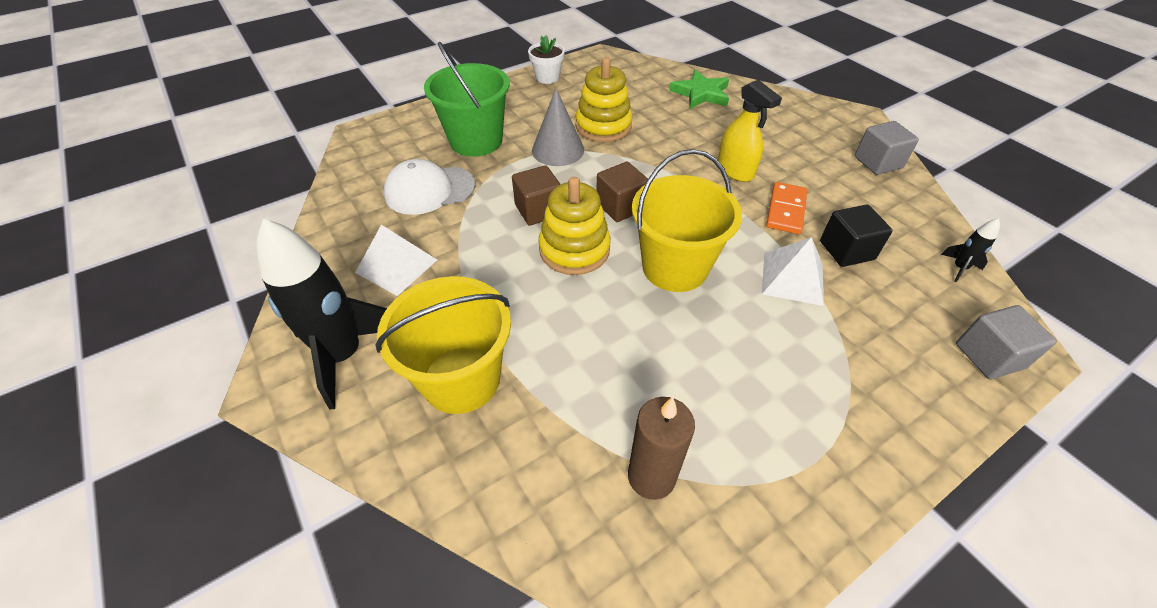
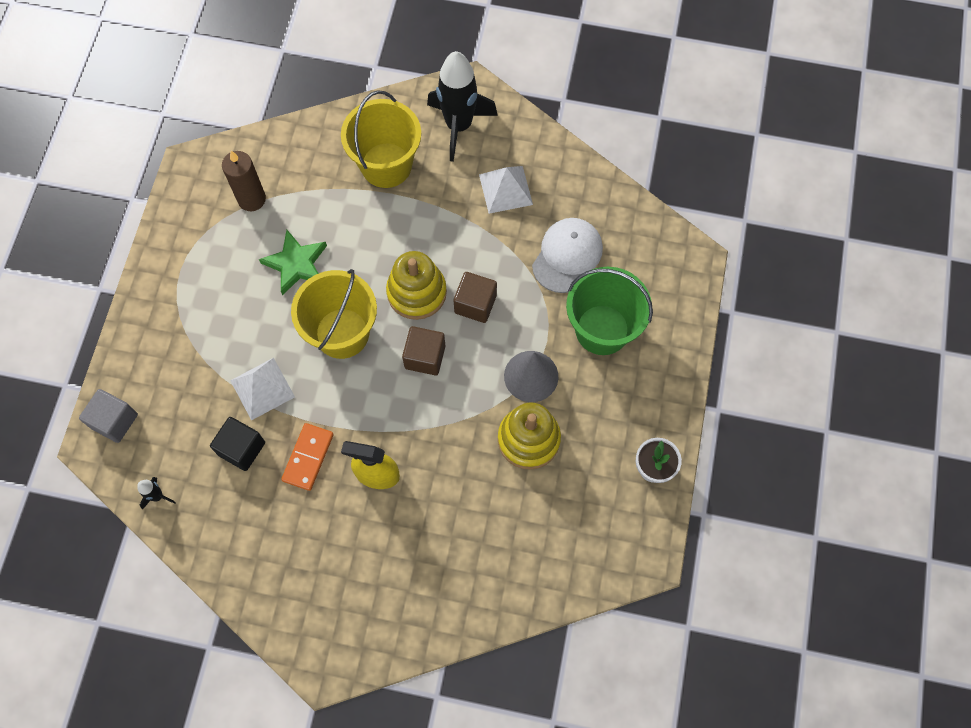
camera: 135 degrees right, 20 degrees up
(701, 94) = (494, 573): green star -> green star (296, 264)
(785, 210) = (308, 457): orange domino -> orange domino turned 45 degrees clockwise
(877, 162) = (271, 593): grey cube -> none

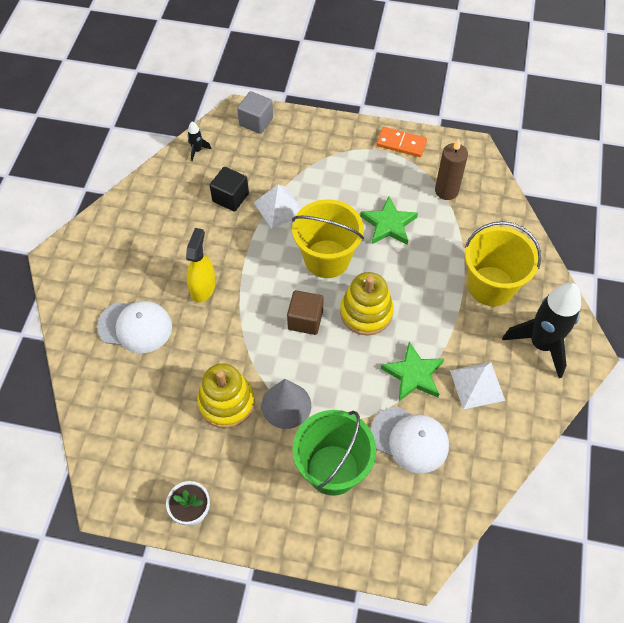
camera: 90 degrees right, 10 degrees down
(308, 457) = (220, 240): orange domino -> orange domino (401, 144)
(430, 551) = (135, 326): none -> white cap
(475, 304) = (356, 359): brown cube -> none
(494, 248) = (413, 374): none -> green star

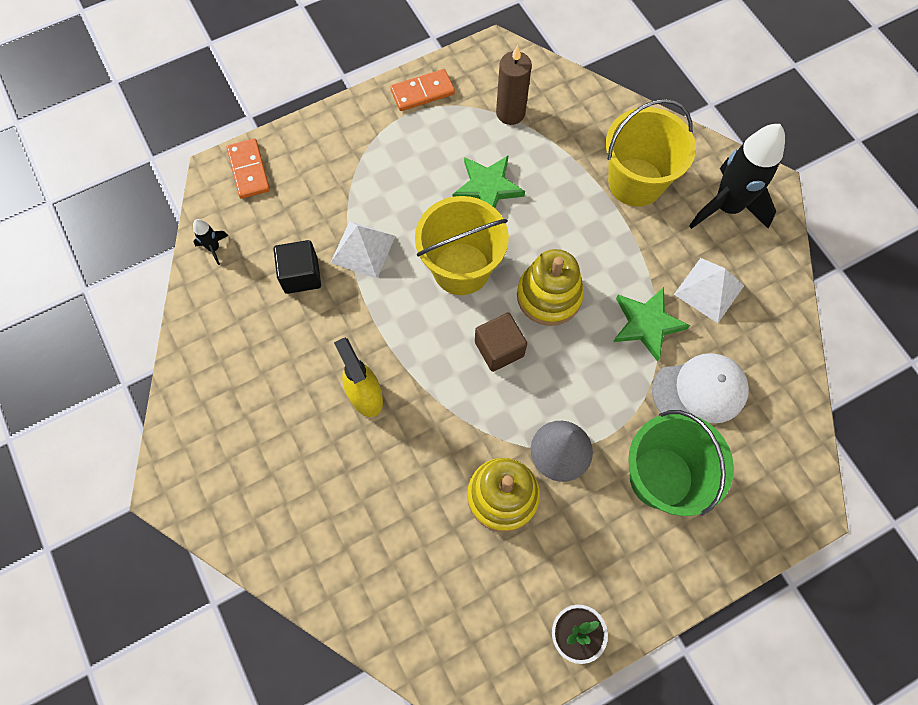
camera: 40 degrees left, 10 degrees up
(135, 326) = (334, 494): white cap -> none
(256, 121) = (248, 170): grey cube -> orange domino

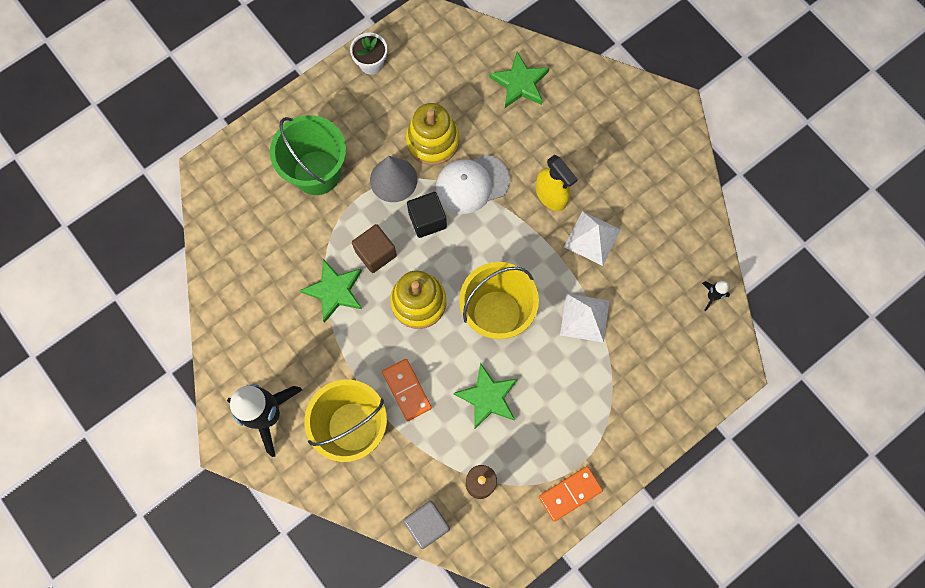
camera: 170 degrees right, 5 degrees up
(248, 170) = (708, 377): orange domino -> orange domino (407, 390)
(301, 275) = (630, 285): black cube -> black cube (427, 220)
(367, 562) = (520, 83): none -> green star
(499, 349) = (453, 250): brown cube -> brown cube (376, 253)
(568, 88) = (427, 524): none -> grey cube
(700, 390) = (289, 243): white cap -> white cap (472, 184)
(709, 290) = (283, 330): white pyramid -> white pyramid (592, 238)

